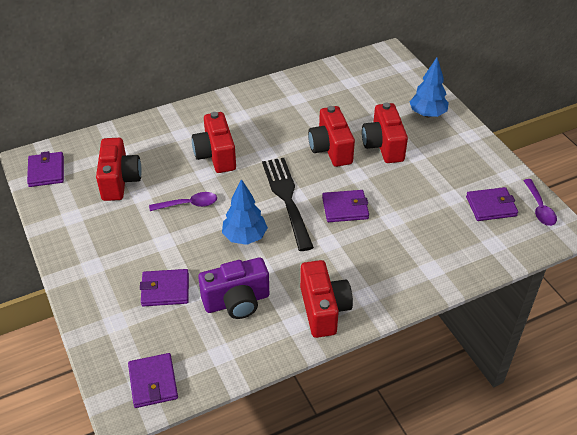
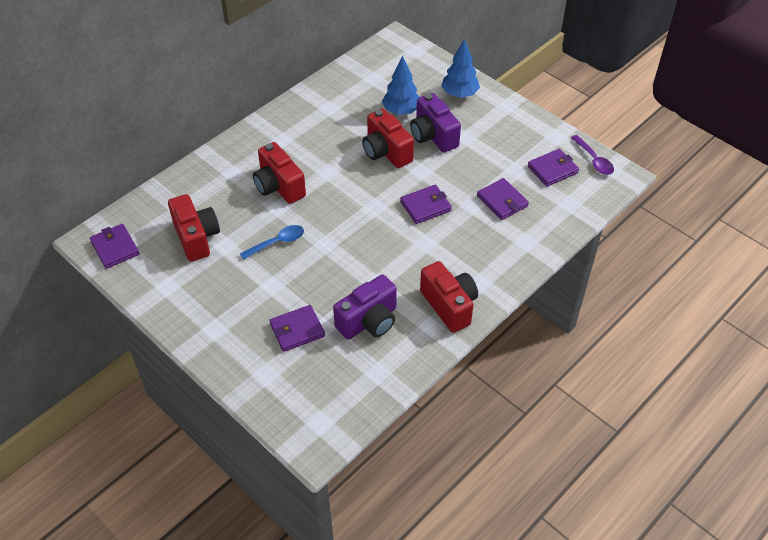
camera: 20 degrees left, 5 degrees up
(153, 382) = (329, 416): purple wallet -> purple wallet (502, 201)
(189, 204) = (277, 242): purple spoon -> blue spoon
(245, 237) = (346, 259): blue tree -> blue tree (401, 111)
(287, 198) = (367, 211): black fork -> none
(383, 146) = (433, 136): red camera -> purple camera

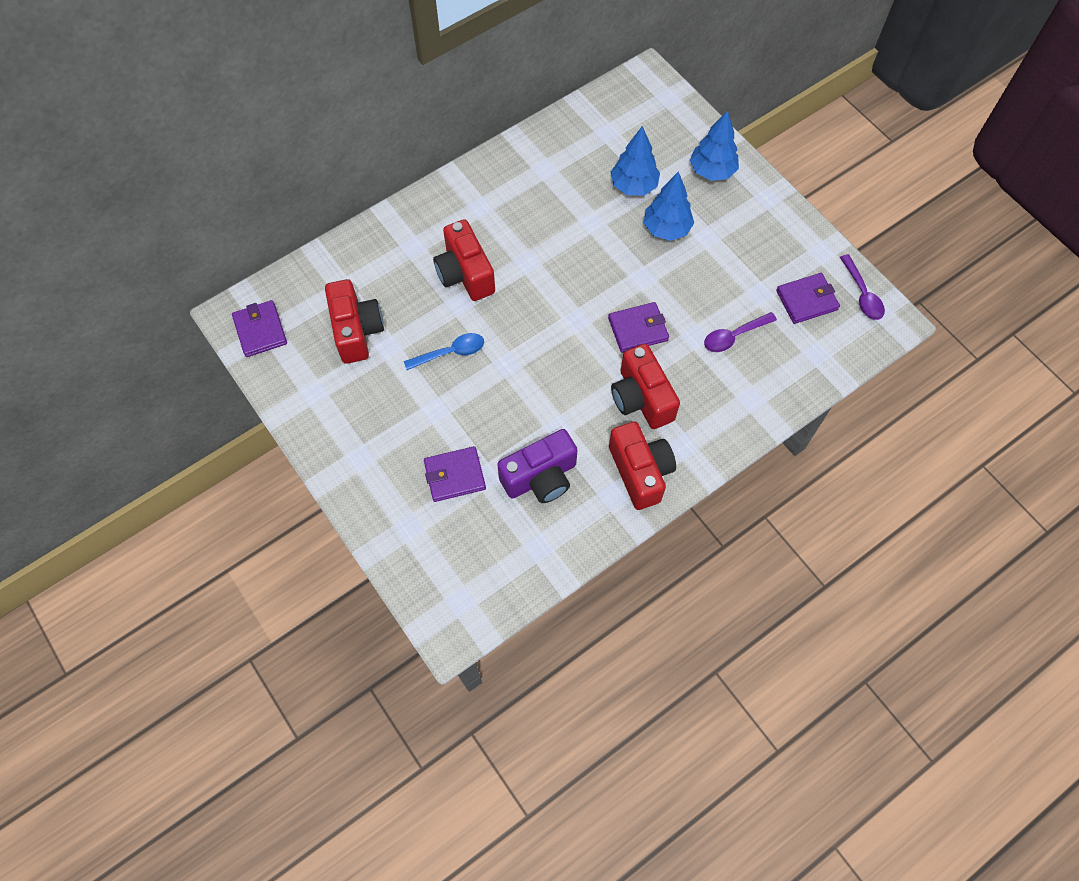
camera: 10 degrees right, 15 degrees up
(386, 152) = (604, 243): red camera -> red camera (641, 398)
(433, 136) = (666, 229): purple camera -> blue tree
(502, 201) = (734, 336): purple wallet -> purple spoon

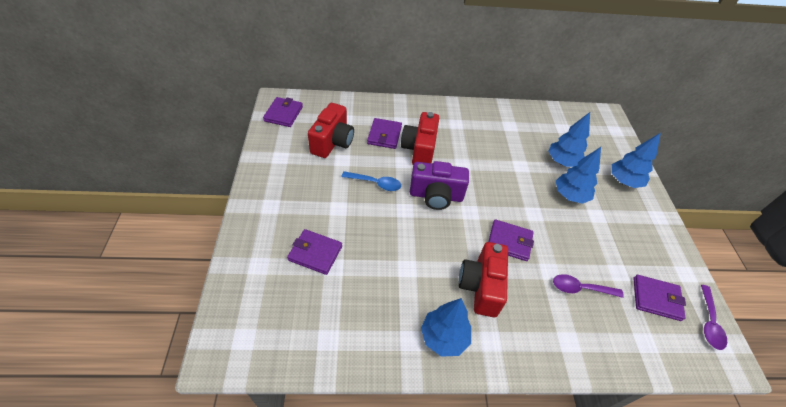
camera: 30 degrees right, 15 degrees down
(409, 280) = (384, 135): none -> purple wallet
(540, 477) = (369, 292): purple camera -> purple camera (436, 196)
(640, 472) = (443, 337): red camera -> blue tree

